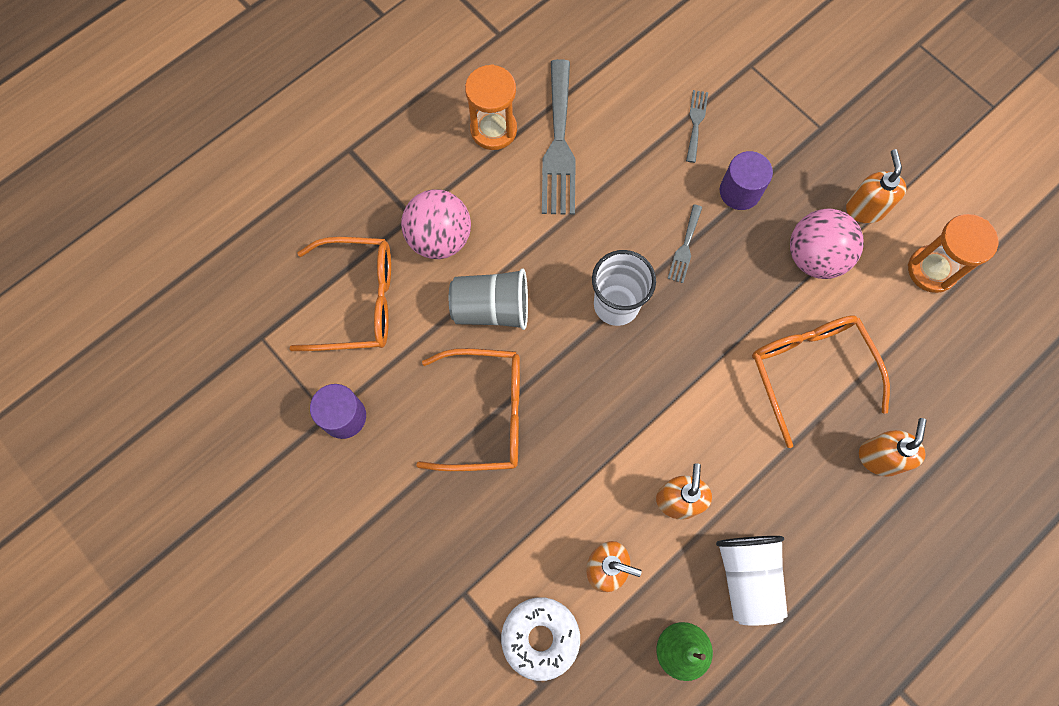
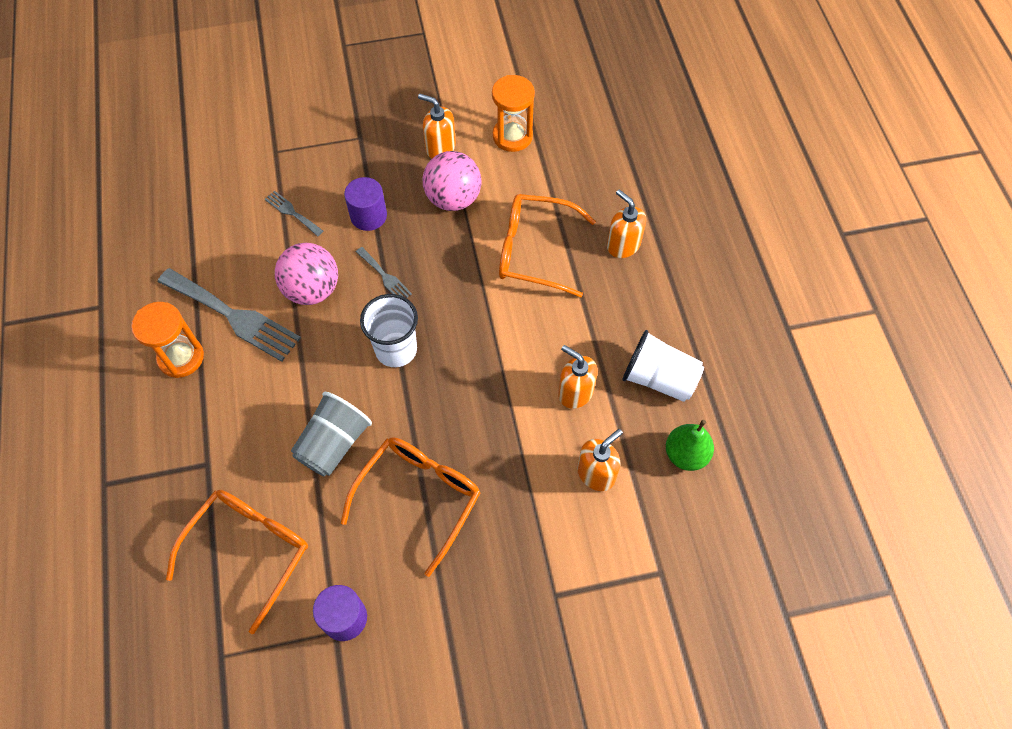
camera: 60 degrees left, 10 degrees down
(439, 238) = (243, 452): pink ball -> pink ball (312, 290)
(540, 637) = (622, 553): white donut -> none

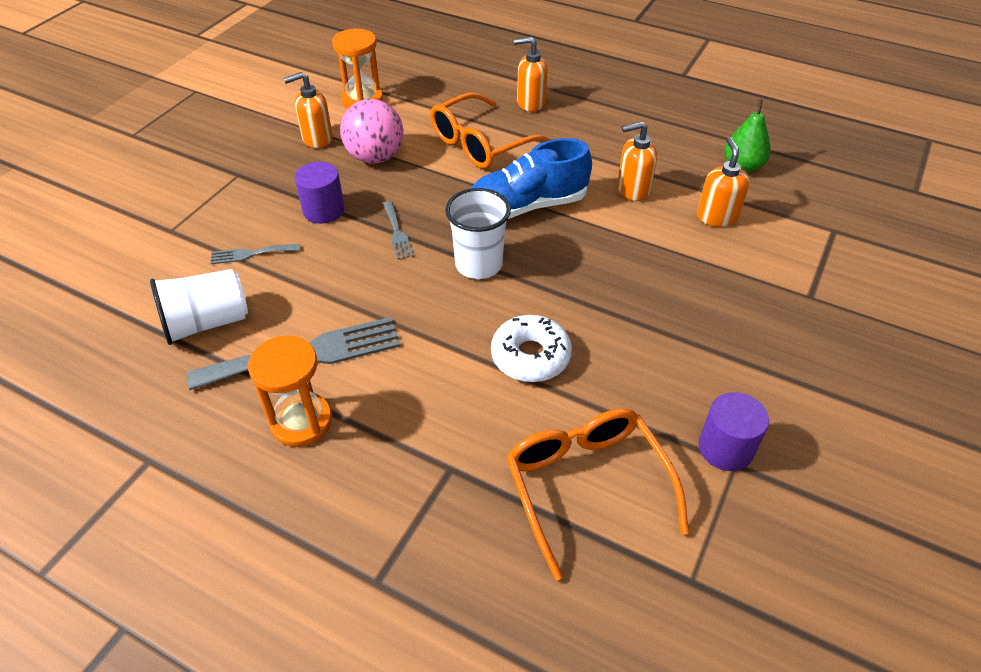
camera: 50 degrees left, 15 degrees down
(312, 290) = (350, 284): pink ball -> none
(334, 444) = (530, 356): grey cup -> white donut
(385, 276) = (397, 233): grey fork -> grey fork turned 75 degrees clockwise
(418, 498) = (644, 329): orange glasses -> none
(487, 334) = (527, 206): none -> blue shoe
(659, 378) = (664, 146): white cup -> white cup (207, 323)

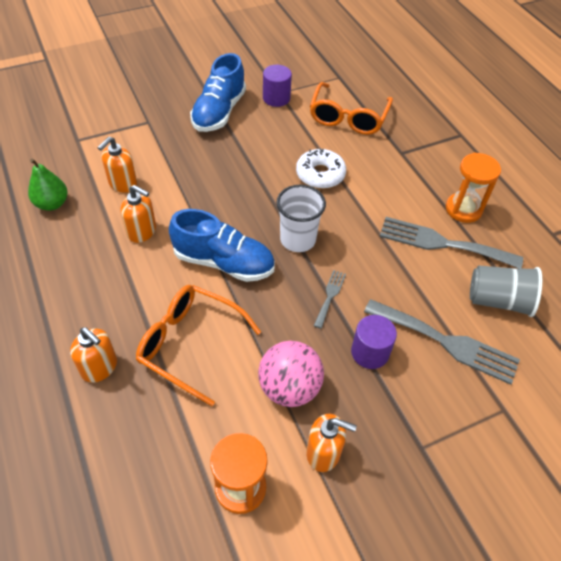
camera: 145 degrees left, 5 degrees up
(207, 323) = (498, 300): white cup -> grey cup
(251, 254) = (446, 342): grey fork -> grey fork, size x2.09
(482, 143) = (191, 345): orange glasses -> orange glasses turned 150 degrees counterclockwise
(760, 367) = (219, 112): none -> blue shoe

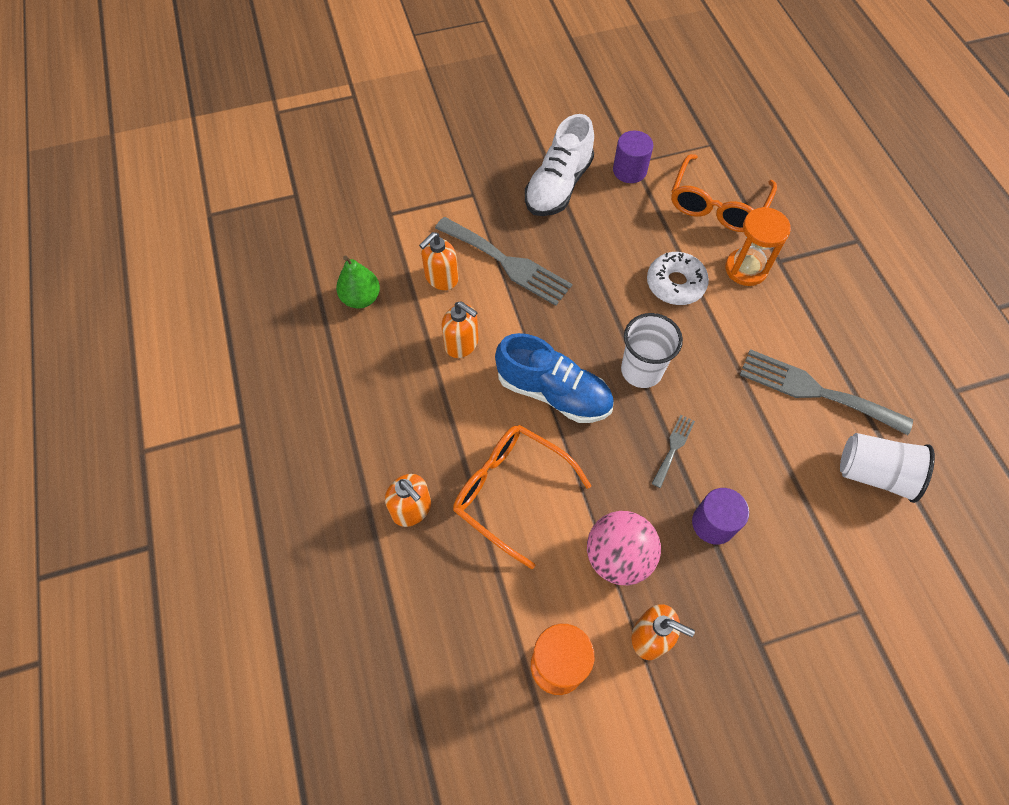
camera: 10 degrees right, 10 degrees up
(219, 112) = (558, 186): blue shoe -> white shoe
(446, 342) = (804, 520): grey fork -> grey fork (507, 263)
(463, 209) = (847, 347): orange hourglass -> orange hourglass (746, 269)
(498, 300) = (874, 473): grey cup -> white cup

